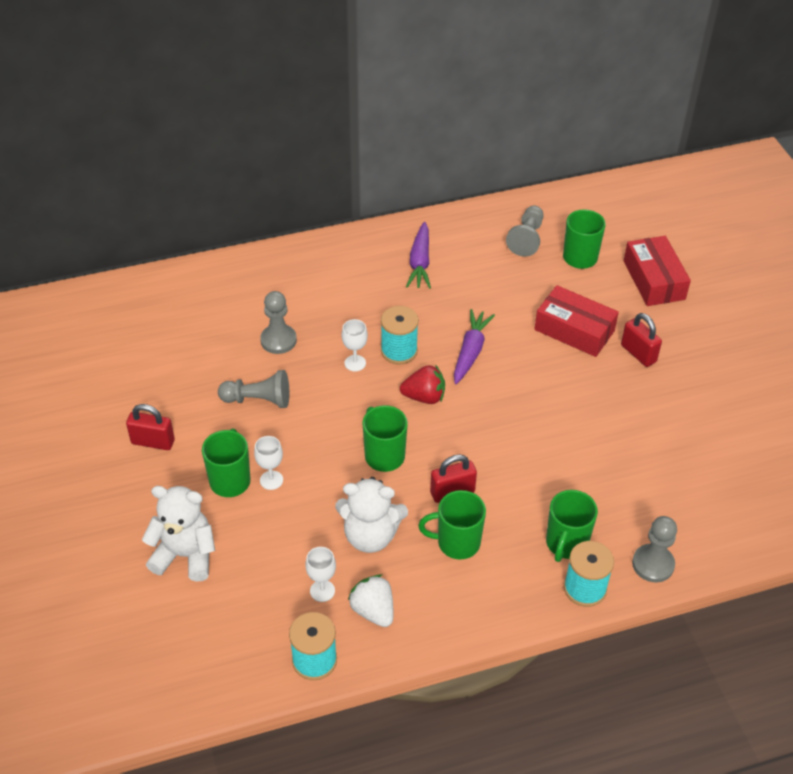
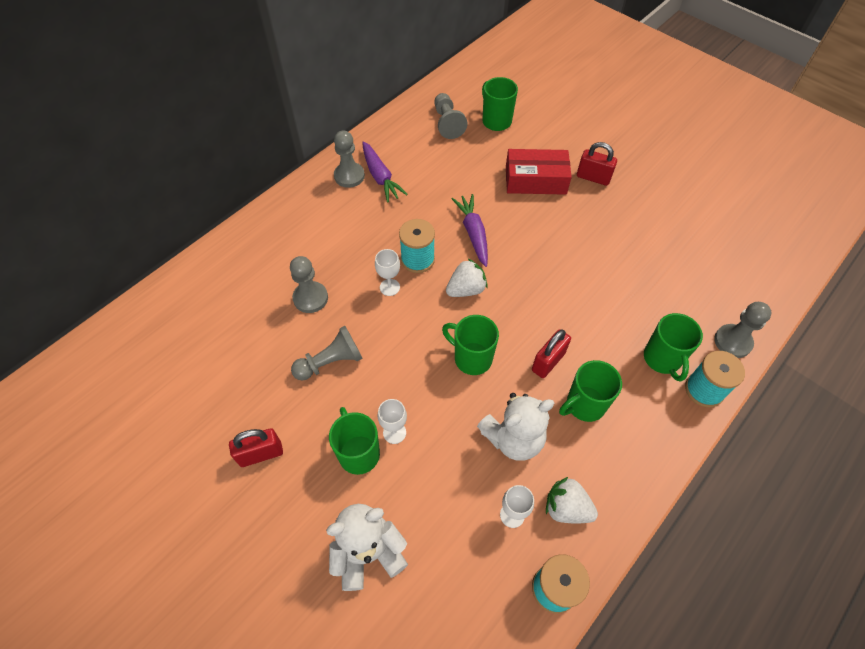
camera: 30 degrees left, 10 degrees up
(391, 249) = (349, 176): none -> grey pawn
(424, 397) = (466, 289): red strawberry -> white strawberry
(653, 280) = (560, 117): red box -> none

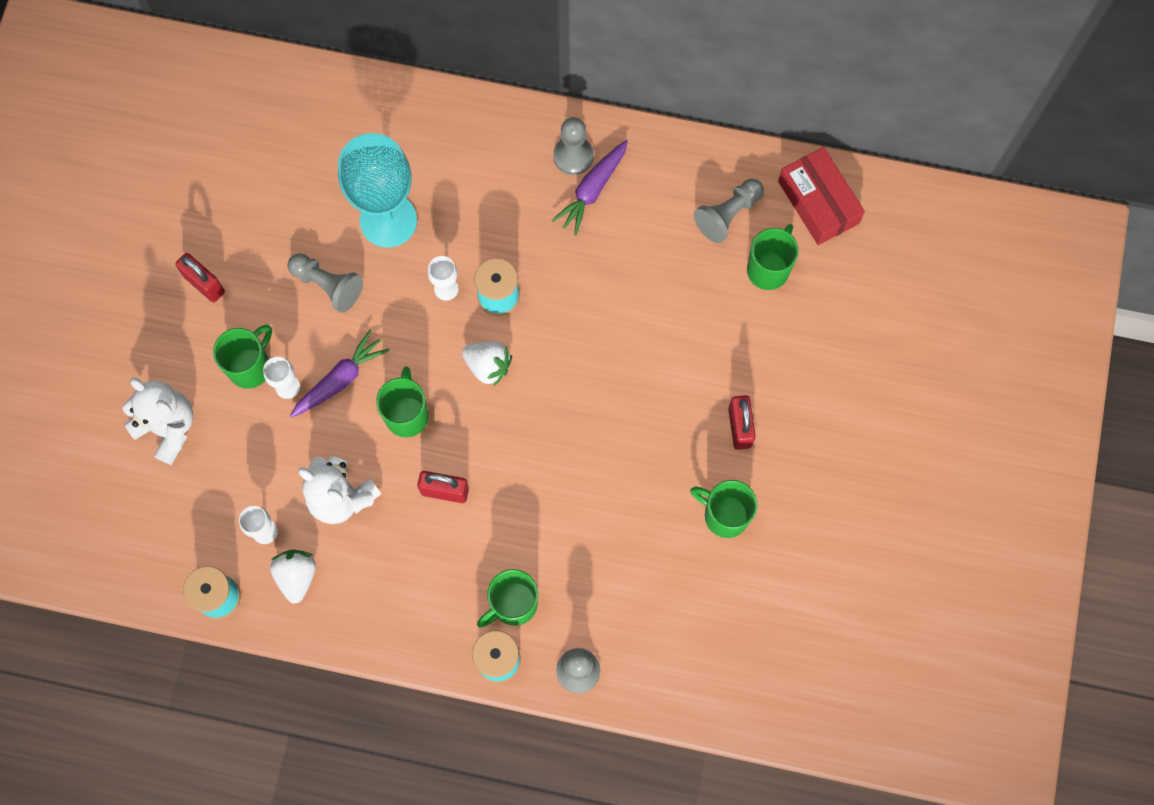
camera: 60 degrees right, 15 degrees up
(310, 298) = (388, 220): grey pawn -> turquoise goblet
(473, 233) = (569, 334): purple carrot -> purple carrot (340, 380)
(535, 180) = (694, 363): red box -> red box (818, 202)
(584, 405) = (414, 548): green mug -> green mug (724, 515)

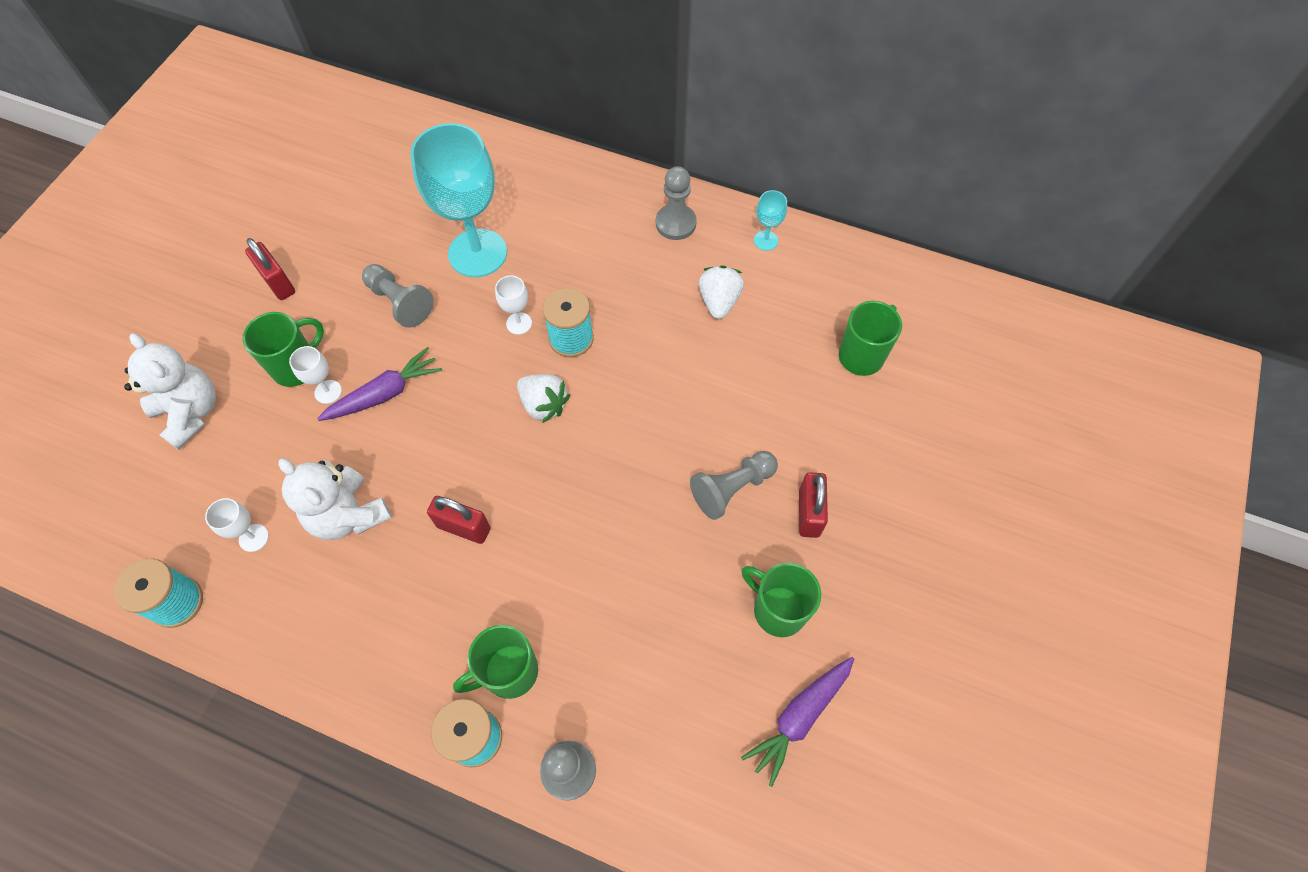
camera: 10 degrees right, 10 degrees down
(297, 576) = (272, 594): white strawberry -> white strawberry (719, 301)
(407, 415) = (444, 440): green mug -> none
(592, 190) = (689, 256): purple carrot -> purple carrot (799, 717)
(663, 161) = (766, 240): none -> turquoise goblet
(728, 215) = (825, 298): grey pawn -> grey pawn (732, 488)
(818, 202) = (922, 300): red box -> none

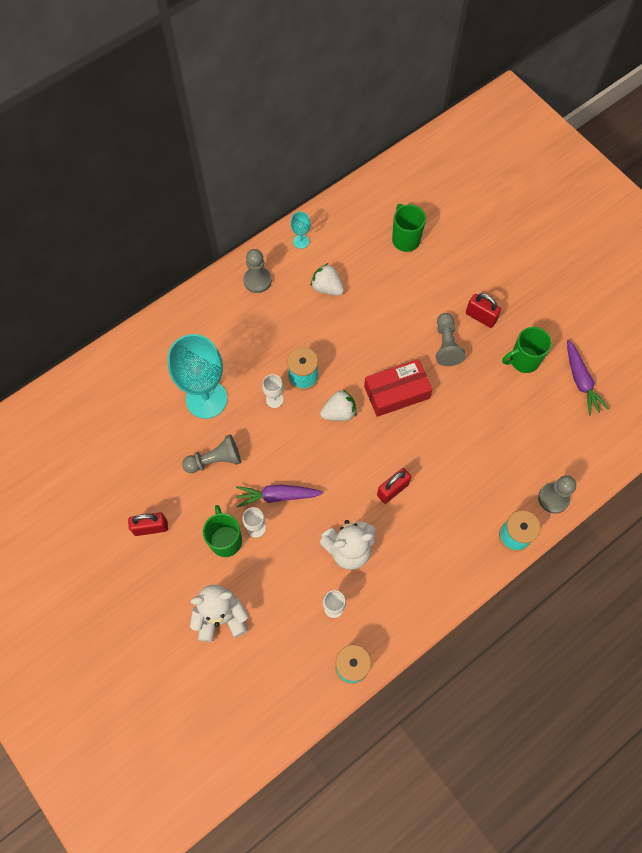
camera: 60 degrees left, 5 degrees up
(385, 393) = (278, 496): purple carrot -> purple carrot turned 90 degrees counterclockwise
(509, 672) = (488, 503): green mug -> none
(616, 460) = (396, 392): none -> red box

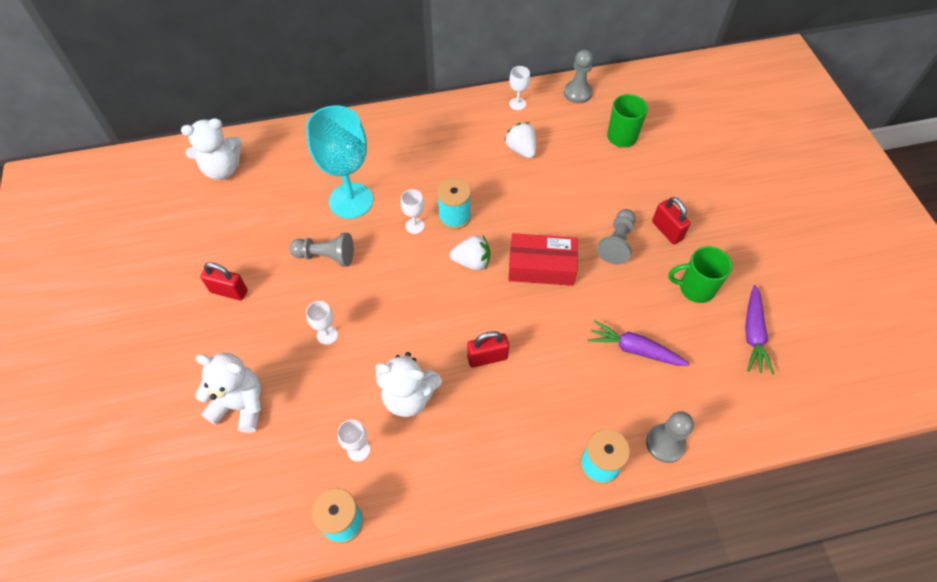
camera: 25 degrees right, 10 degrees down
(72, 417) = (222, 169): none -> white teddy bear
(225, 540) = (291, 333): green mug -> none
(257, 280) = (458, 121): grey pawn -> grey pawn (577, 93)
(278, 496) = (366, 314): purple carrot -> purple carrot (634, 349)
(301, 241) = (517, 104): turquoise goblet -> white goblet

